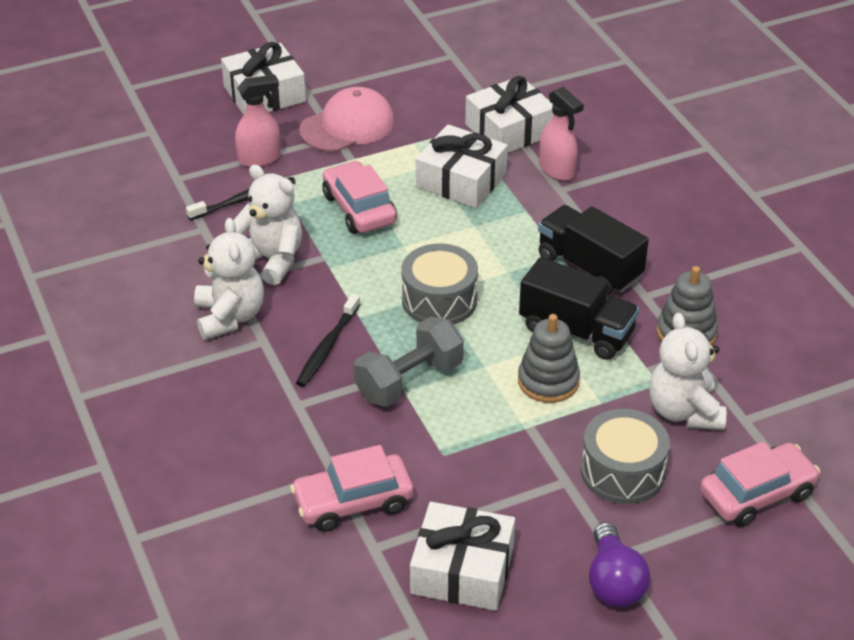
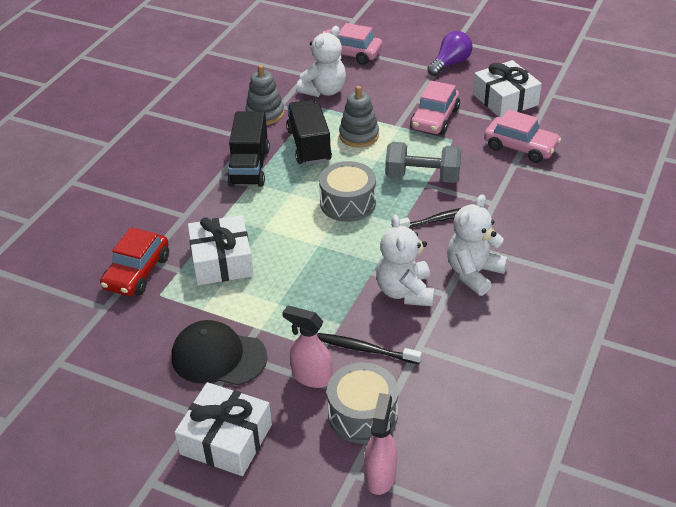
camera: 130 degrees left, 0 degrees up
(347, 126) = (218, 357): pink cap -> black cap
(359, 209) = (306, 287): pink car -> pink car (434, 119)
(509, 129) = (137, 272): white gift -> red car
(557, 170) = (164, 227): pink spray bottle -> pink spray bottle (380, 475)
(622, 471) = (386, 89): grey drum -> grey drum (362, 414)

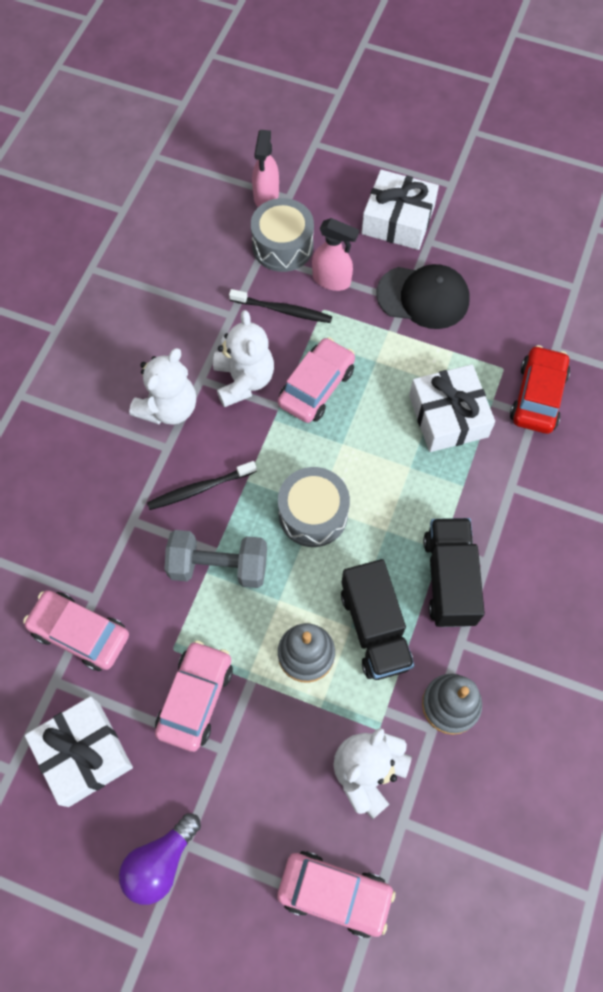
camera: 175 degrees right, 25 degrees up
(337, 285) = (316, 387): none -> pink car

